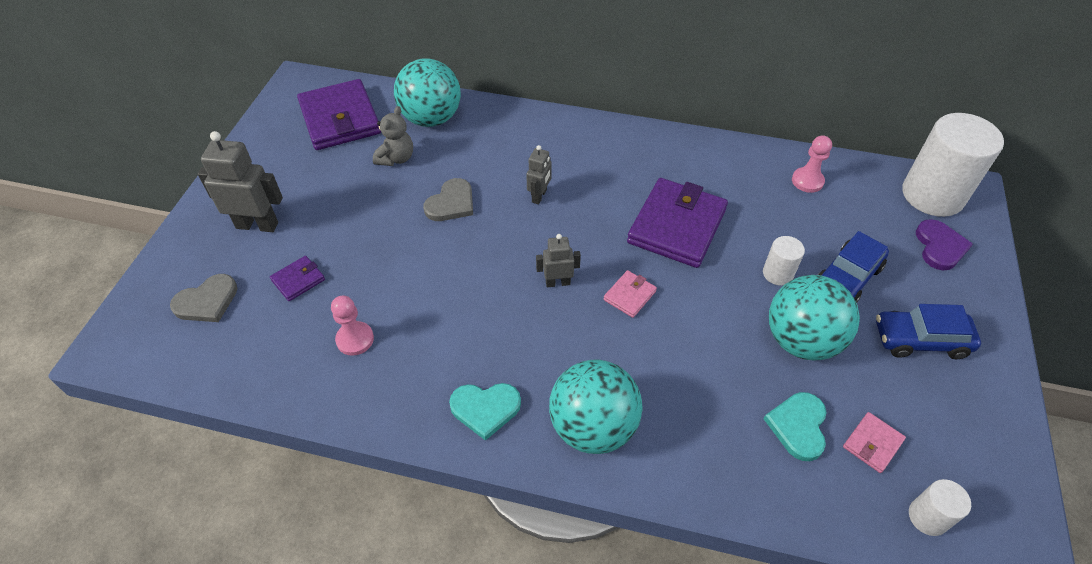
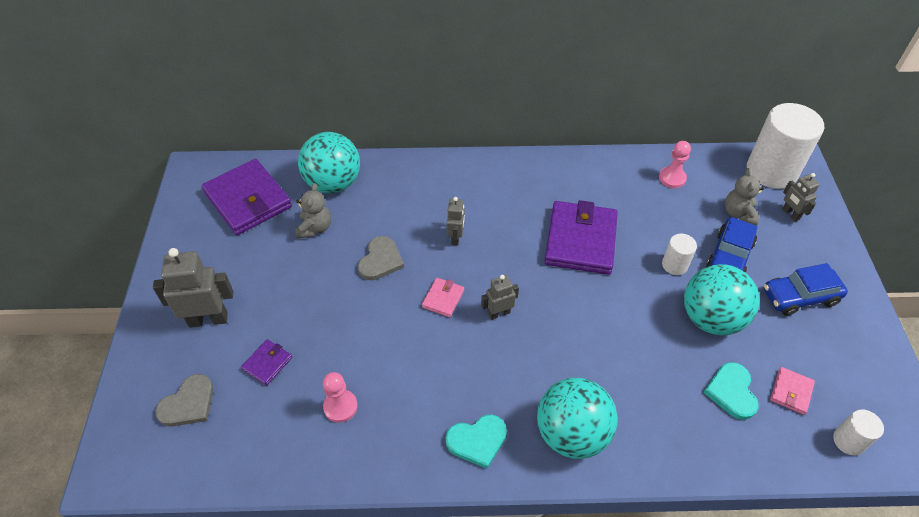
camera: 15 degrees left, 0 degrees up
(629, 295) = (563, 311): pink wallet -> pink wallet (443, 299)
(875, 234) = (739, 213): none -> grey teddy bear
(940, 247) = (790, 214): purple heart -> grey robot

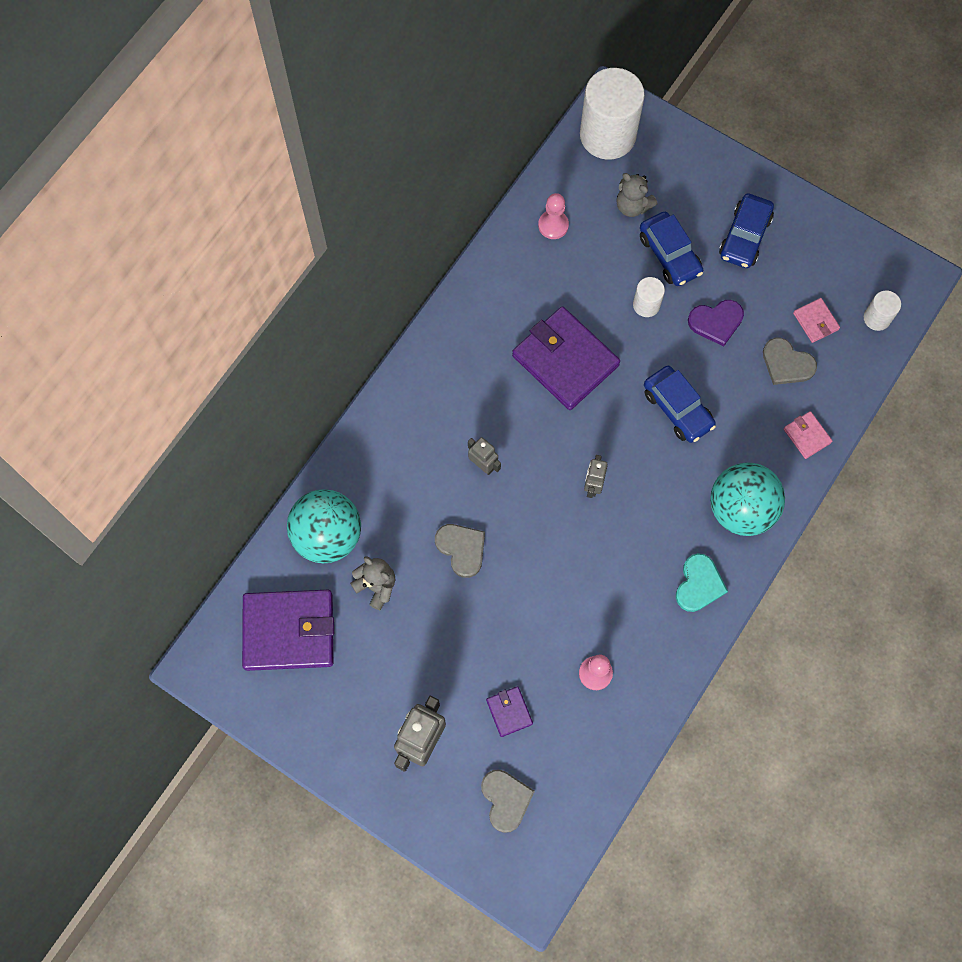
camera: 55 degrees left, 20 degrees up
(443, 299) = (544, 521): pink wallet -> pink wallet (807, 436)
(614, 334) = (677, 408): none -> blue car
(711, 318) = (716, 322): turquoise ball -> purple heart
(731, 392) = (786, 364): turquoise heart -> grey heart
(790, 214) = (663, 166): grey robot -> none

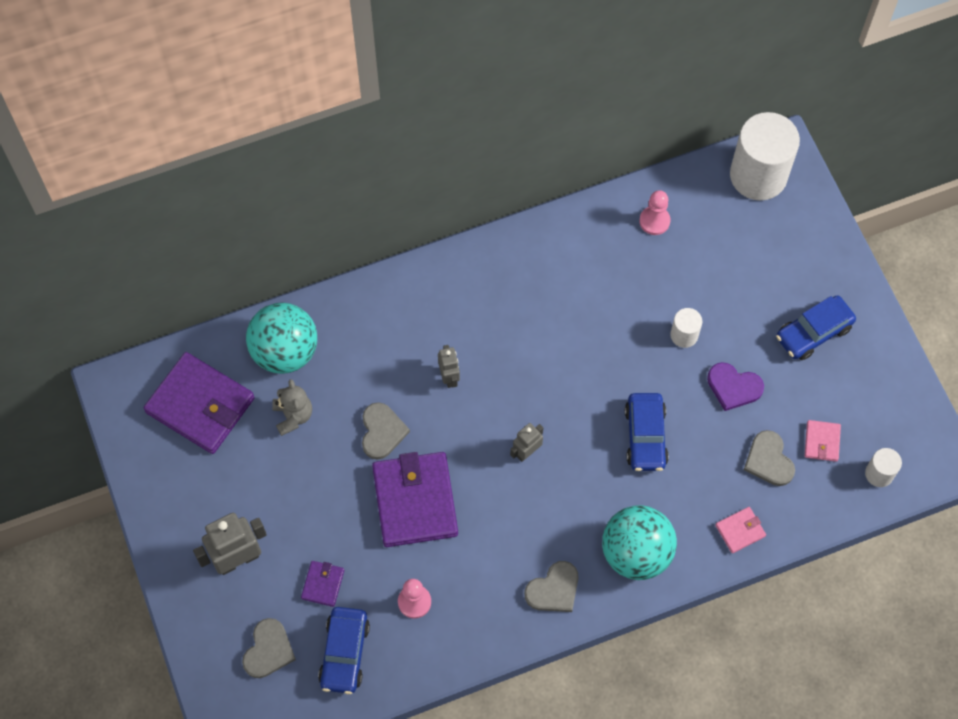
camera: 35 degrees right, 5 degrees down
(565, 360) = (581, 337): purple wallet -> purple wallet (415, 501)
(632, 206) = (735, 247): grey teddy bear -> none
(669, 254) = (736, 306): blue car -> blue car (344, 653)
(699, 584) = (554, 589): turquoise heart -> grey heart
(807, 436) = (740, 531): pink wallet -> pink wallet turned 60 degrees clockwise

